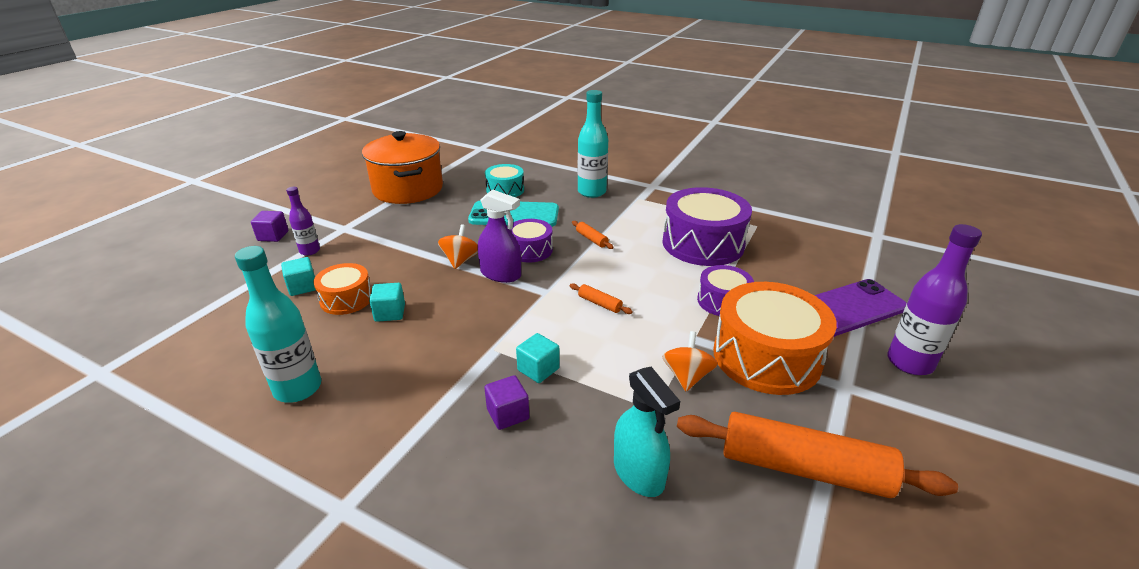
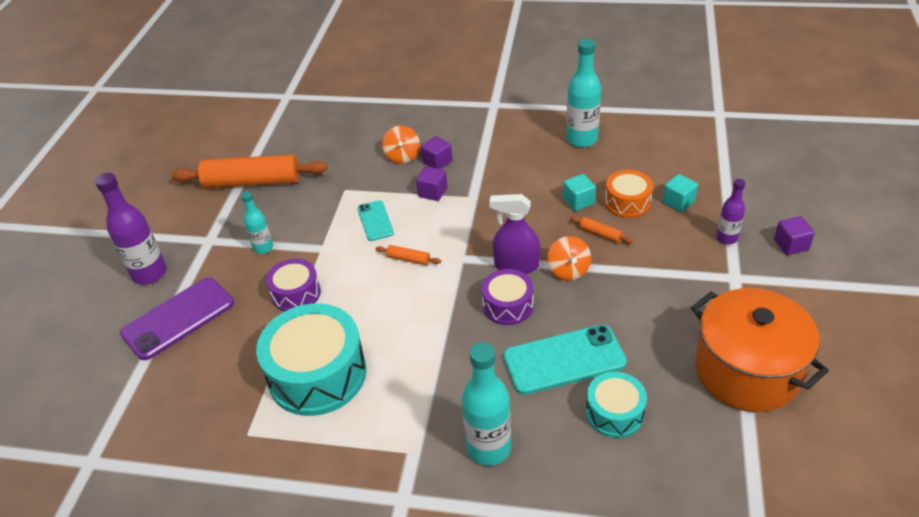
camera: 165 degrees right, 10 degrees up
(538, 369) = (432, 192): turquoise cube -> purple cube
(591, 239) = (449, 343): orange rolling pin -> orange rolling pin (600, 234)
(623, 352) = (375, 221): none -> turquoise phone
(639, 473) = (347, 156): turquoise spray bottle -> none
(687, 376) = (324, 216): orange spinning top -> orange spinning top (402, 156)
(703, 244) = (317, 374): purple drum -> turquoise drum
(766, 357) = (263, 248): orange drum -> turquoise bottle

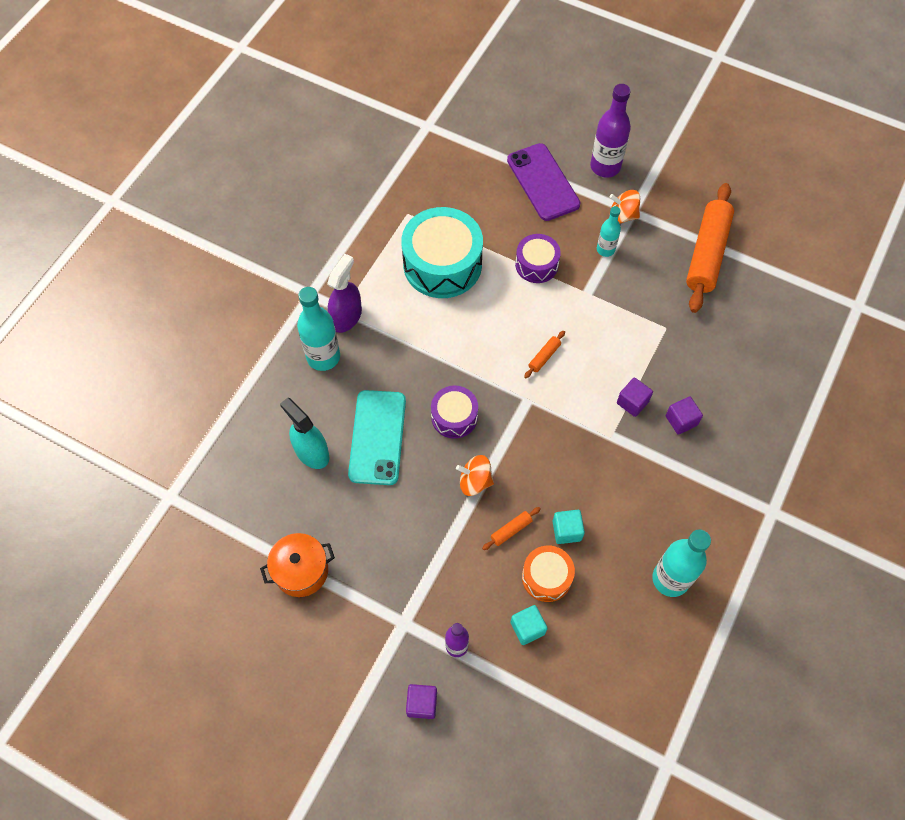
camera: 105 degrees right, 20 degrees up
(375, 221) = (608, 343): turquoise phone -> none
(402, 156) = (703, 391): orange spinning top -> orange spinning top (622, 216)
(516, 265) = (499, 441): purple spray bottle -> purple spray bottle (346, 317)
(614, 413) = (311, 452): turquoise drum -> turquoise spray bottle
(746, 371) = (301, 571): orange pot -> orange pot, size x0.59

